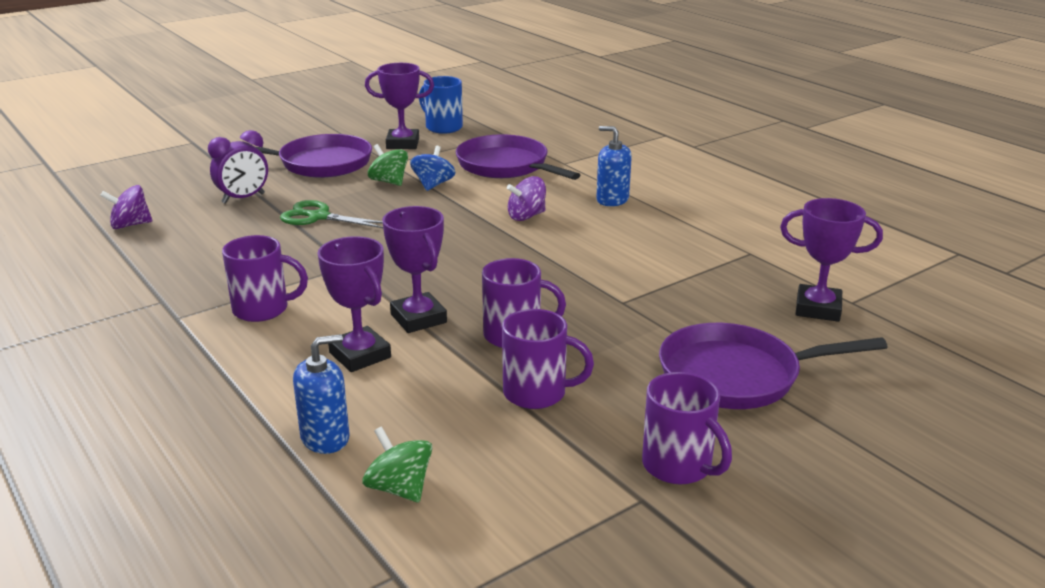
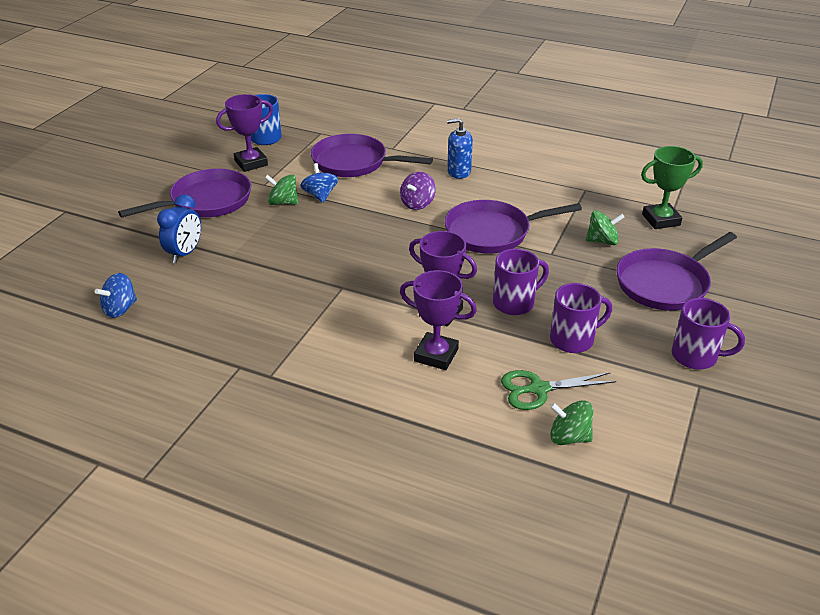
camera: 30 degrees left, 10 degrees up
(130, 225) = (120, 309): purple spinning top -> blue spinning top
(243, 198) = (185, 253): purple clock -> blue clock
(263, 309) = (325, 345): purple mug -> none
(318, 217) = (268, 252): green scissors -> green scissors (538, 389)
(325, 438) = (486, 423): blue soap dispenser -> none
(577, 263) = (492, 232): none -> purple pan
(706, 308) = (602, 241): none -> green spinning top
(818, 308) = (661, 220): purple trophy -> green trophy

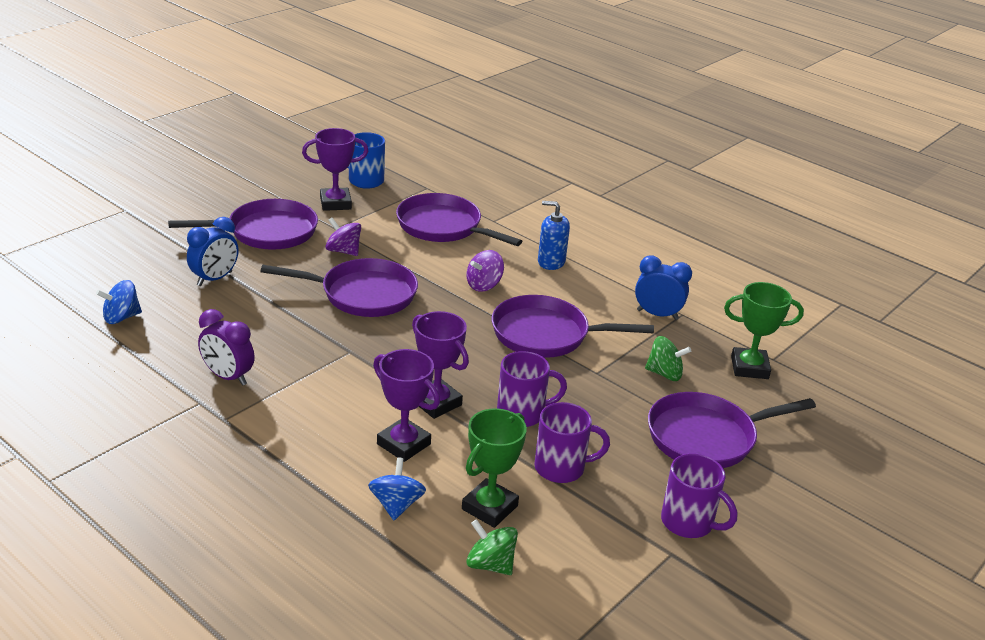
camera: 15 degrees right, 5 degrees down
(250, 337) = (228, 377): none -> purple clock
(283, 202) = (343, 251): green spinning top -> purple spinning top
(320, 195) = (386, 253): blue spinning top -> blue spinning top (396, 505)
(322, 236) = (363, 294): none -> purple pan
(538, 389) = (489, 507): green scissors -> green trophy
(567, 195) = (657, 314): none -> blue clock

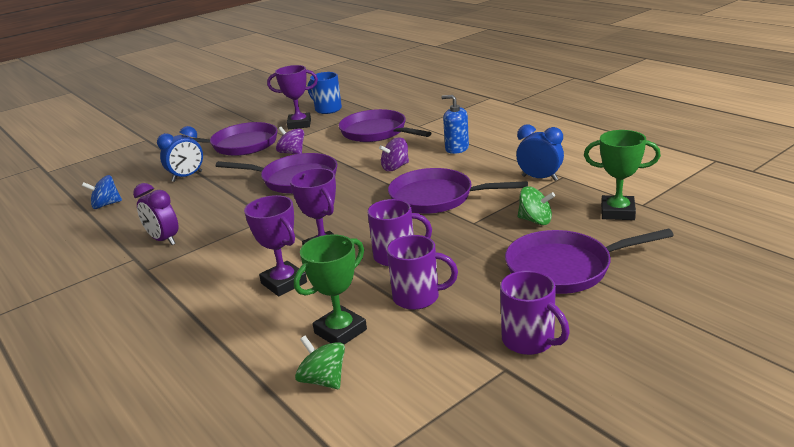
camera: 15 degrees right, 5 degrees down
(396, 505) = (258, 330): blue spinning top -> none

